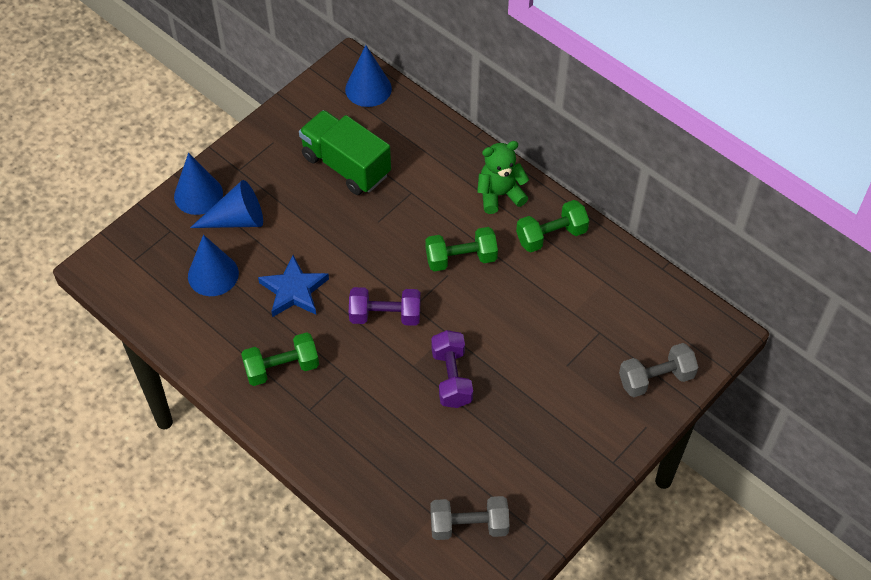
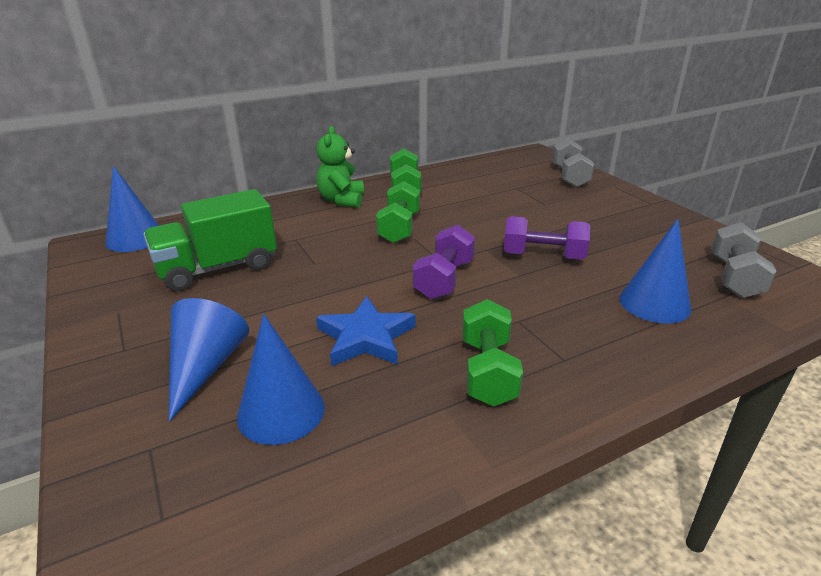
camera: 70 degrees left, 25 degrees down
(198, 194) = (118, 399): blue cone -> blue cone (654, 303)

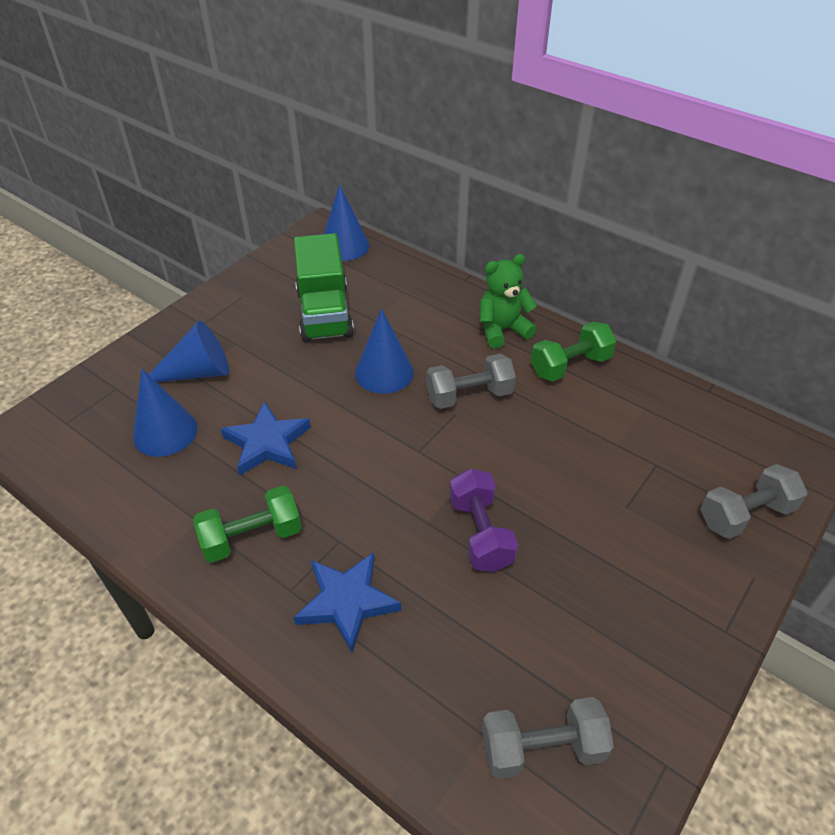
camera: 65 degrees right, 15 degrees up
(218, 268) = (324, 313): green truck -> green truck turned 135 degrees counterclockwise
(399, 228) = (469, 395): green dumbbell -> grey dumbbell
(444, 279) = (384, 464): purple dumbbell -> none
(589, 330) = (347, 602): none -> blue star
(654, 303) = (429, 658): blue cone -> blue cone (384, 372)

